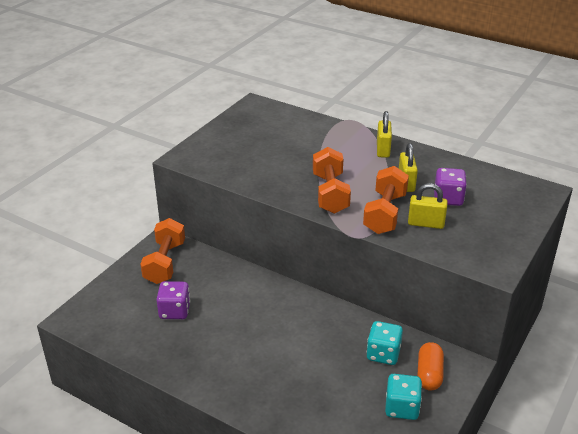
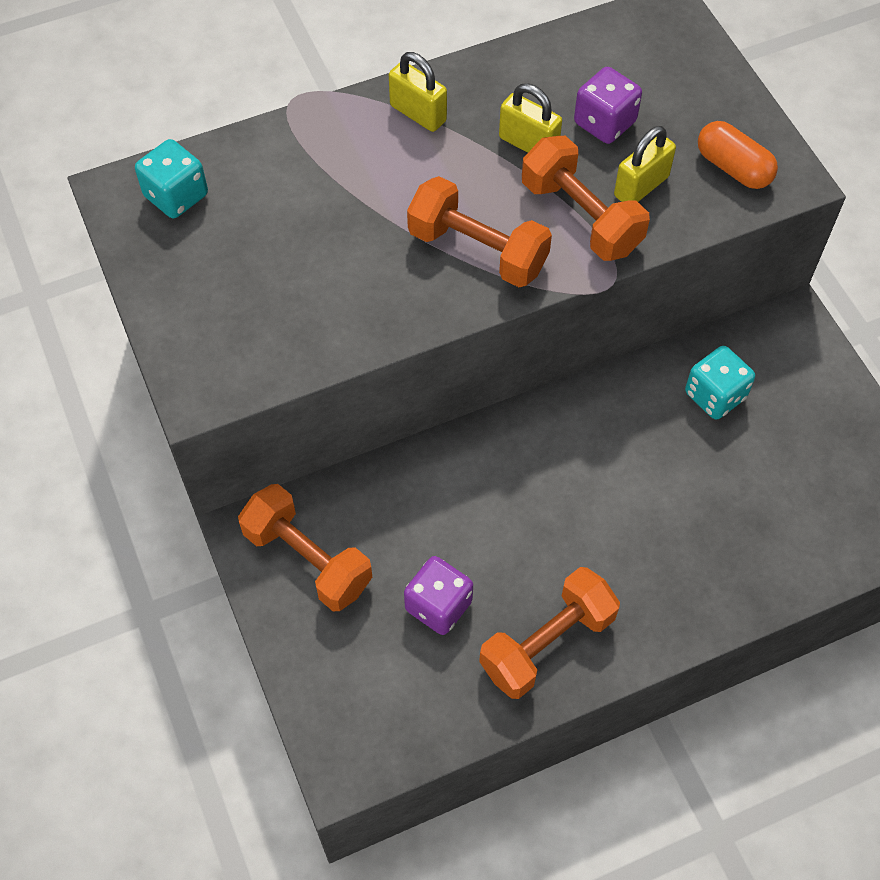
camera: 55 degrees left, 25 degrees up
(184, 355) = (547, 643): none -> orange dumbbell
(402, 408) = (819, 437): turquoise dice -> turquoise dice (176, 196)
(429, 374) = (784, 369): orange capsule -> orange capsule (733, 168)

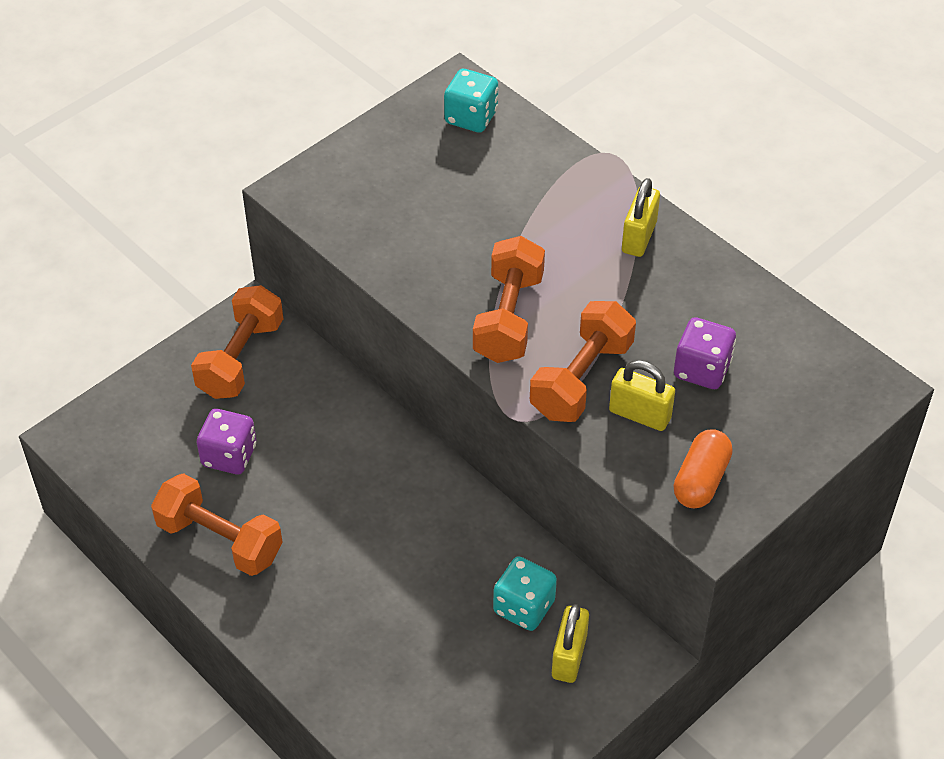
camera: 70 degrees right, 10 degrees down
(528, 144) = (646, 321): yellow padlock -> yellow padlock (569, 656)

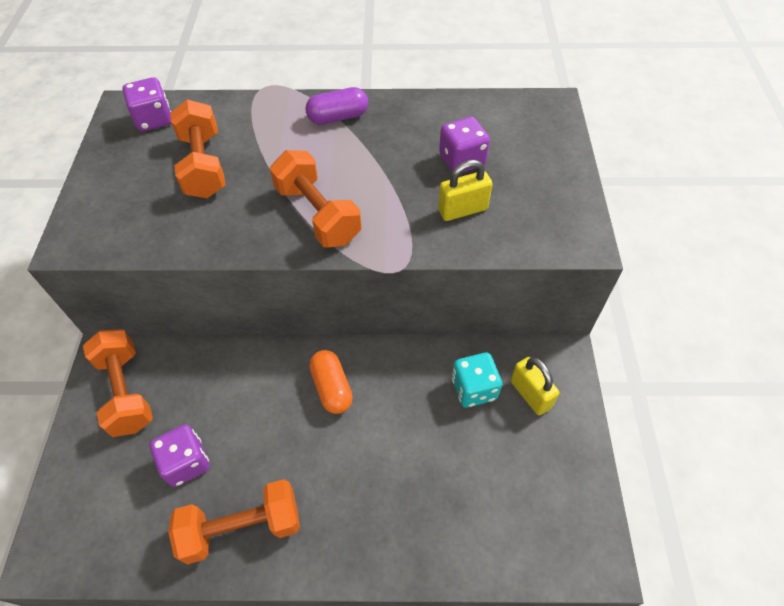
camera: 45 degrees left, 5 degrees up
(471, 117) = (154, 119): turquoise dice -> purple dice
(581, 379) = (405, 216): orange dumbbell -> orange dumbbell (203, 165)
(639, 237) = (338, 117): yellow padlock -> purple capsule
(701, 480) = (541, 219): orange capsule -> orange capsule (332, 388)

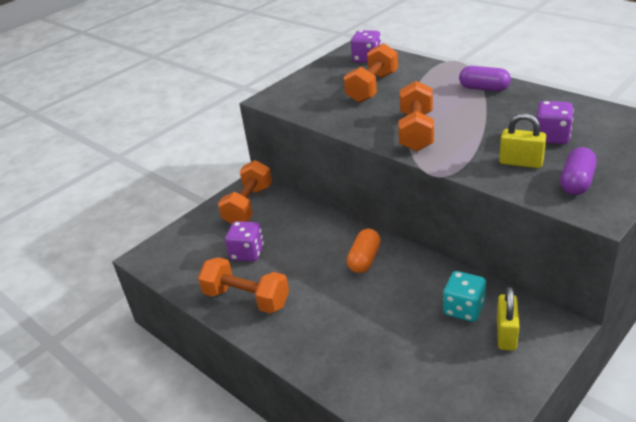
camera: 45 degrees right, 20 degrees down
(532, 212) = (576, 182): none -> purple capsule

